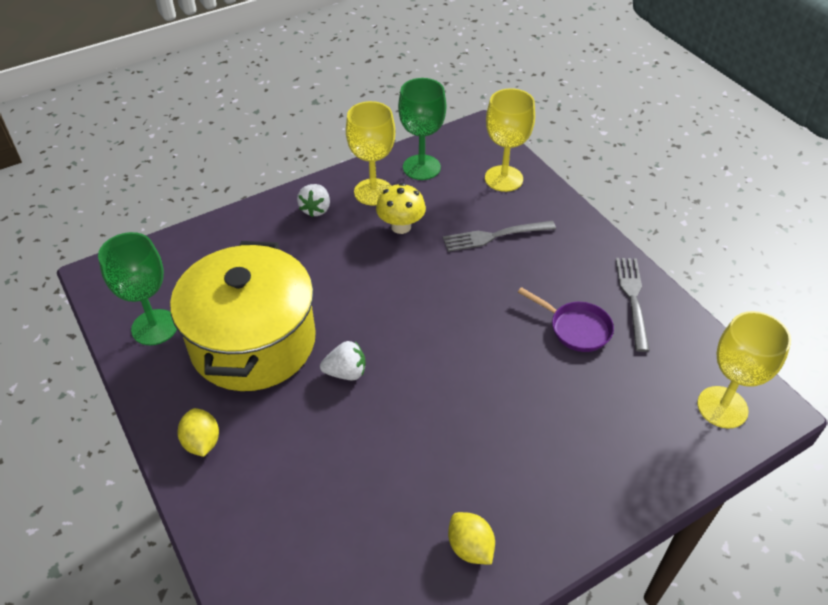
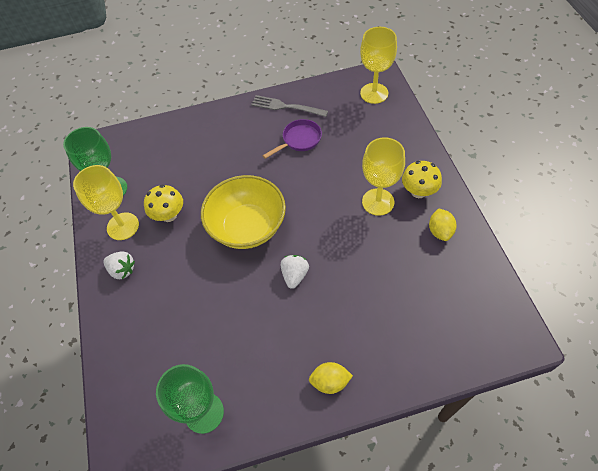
camera: 70 degrees left, 10 degrees up
(253, 342) = (246, 335): yellow pot -> none
(406, 305) = (247, 227): none -> yellow bowl
(470, 547) = (440, 231): yellow lemon -> yellow lemon turned 75 degrees counterclockwise
(495, 236) = (204, 161): grey fork -> none
(503, 178) = (150, 143): yellow goblet -> yellow goblet (378, 202)
(538, 505) = (418, 191): none -> yellow mushroom

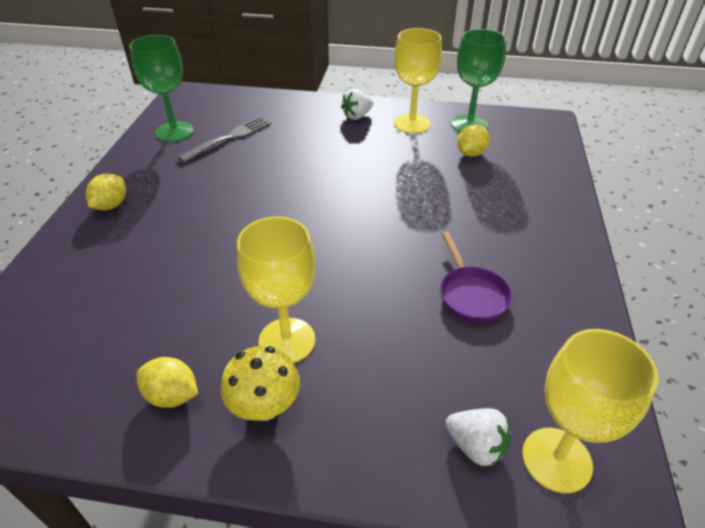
camera: 110 degrees right, 15 degrees down
(155, 177) = (471, 153): none -> yellow lemon
(169, 215) = (406, 152): yellow mushroom -> none
(247, 227) = (345, 201): yellow bowl -> none
(286, 107) = (559, 304): grey fork -> grey fork (229, 138)
(294, 275) = (248, 218): white strawberry -> white strawberry (476, 446)

